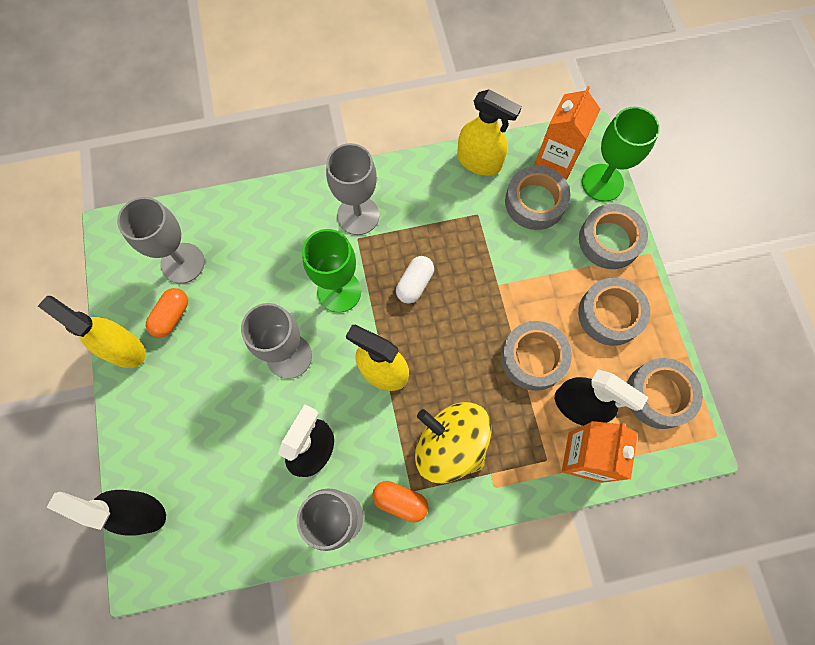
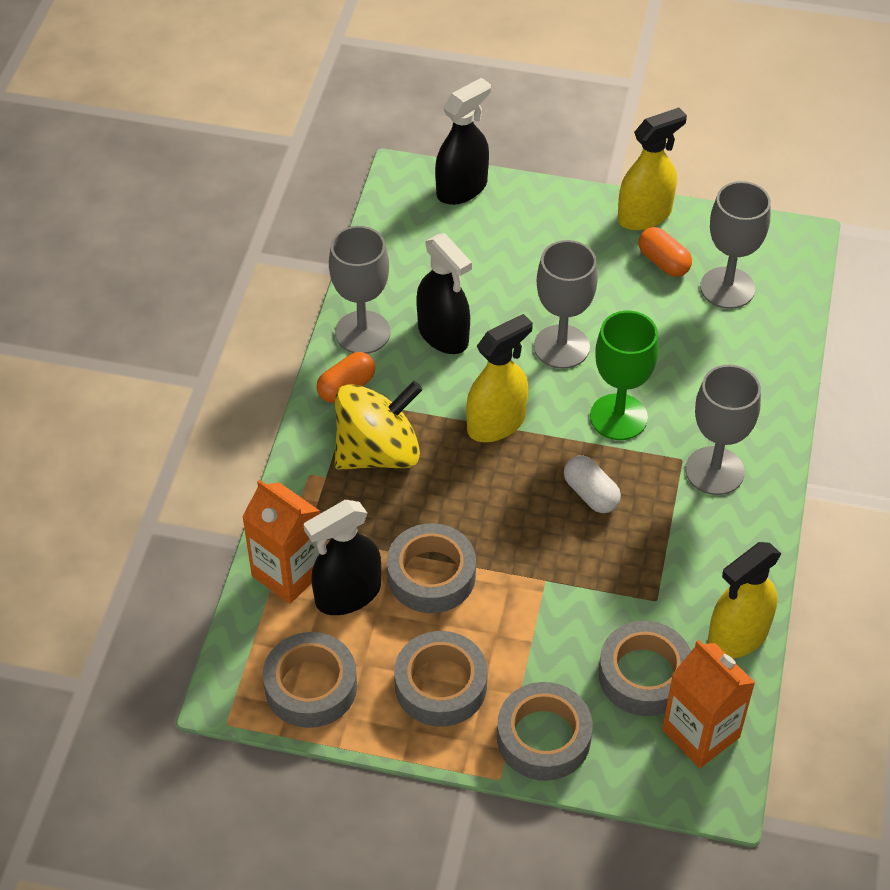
camera: 115 degrees right, 20 degrees down
(602, 182) = (636, 774): green goblet -> none

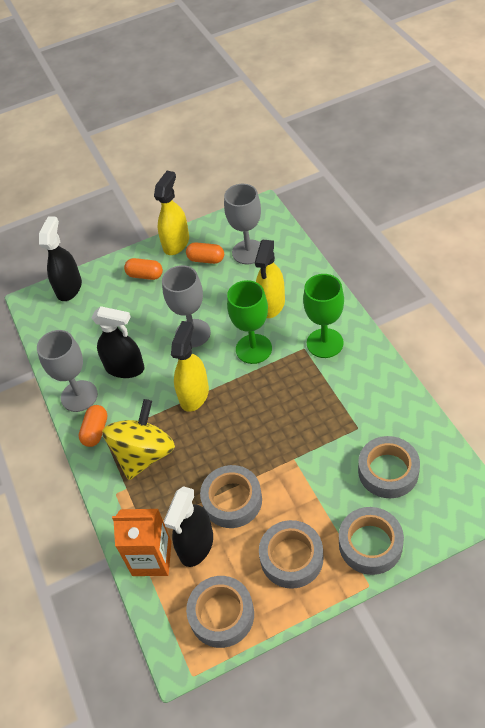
camera: 30 degrees left, 0 degrees up
(568, 233) = (145, 275): none -> orange capsule
(590, 494) = (275, 397): white capsule -> none
(700, 733) = (443, 480): orange carton -> none
(714, 471) = (325, 343): grey goblet -> green goblet
(737, 636) = (413, 417): yellow spray bottle -> yellow spray bottle (271, 304)

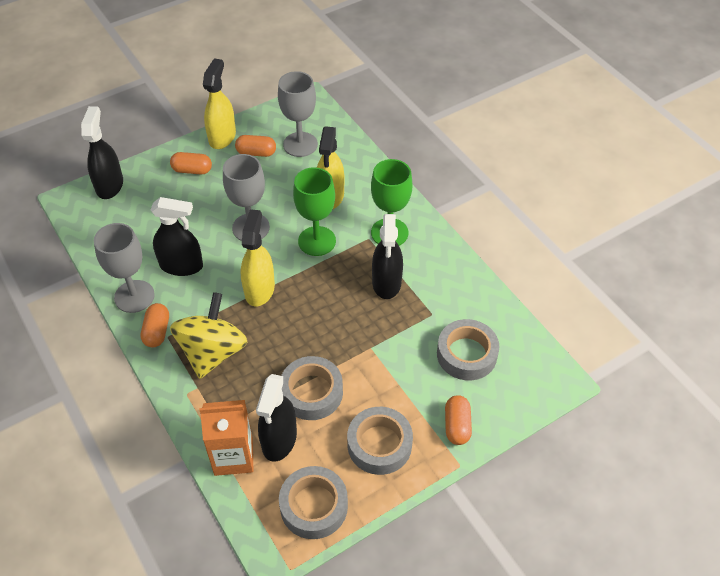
camera: 15 degrees left, 0 degrees up
(316, 393) = (386, 282): none -> black spray bottle
(370, 544) = (457, 426): grey tape -> orange capsule

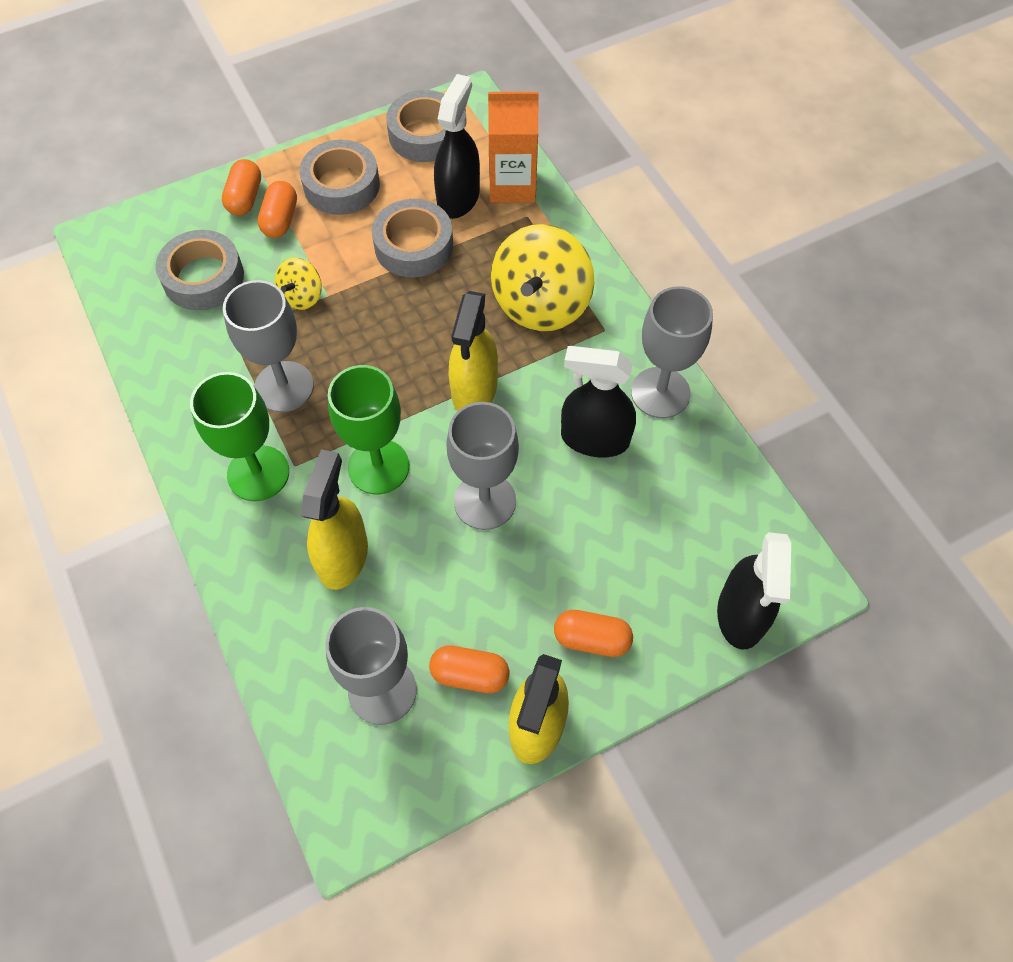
camera: 175 degrees left, 10 degrees up
(157, 331) = (620, 337): orange capsule -> orange capsule (280, 220)
(386, 282) = (284, 387): black spray bottle -> grey goblet
(389, 345) = (302, 296): none -> yellow spinning top

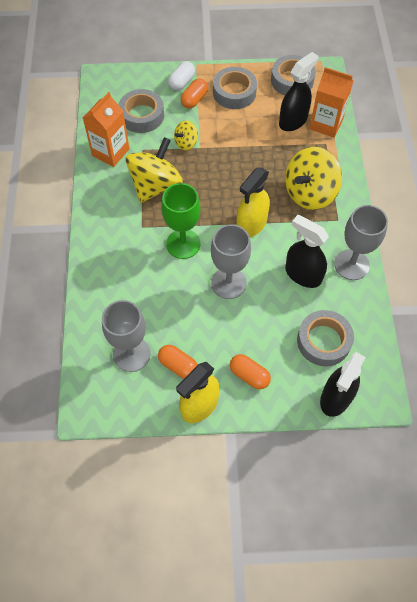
camera: 25 degrees right, 0 degrees up
(178, 359) = (110, 152): none -> orange carton
(245, 198) = (181, 82): orange capsule -> white capsule
(258, 473) = (122, 223): green goblet -> none
(284, 387) = (155, 185): grey goblet -> yellow spinning top
(343, 556) = (144, 281): yellow spray bottle -> none
(413, 246) = (256, 138): grey tape -> grey tape (323, 341)

